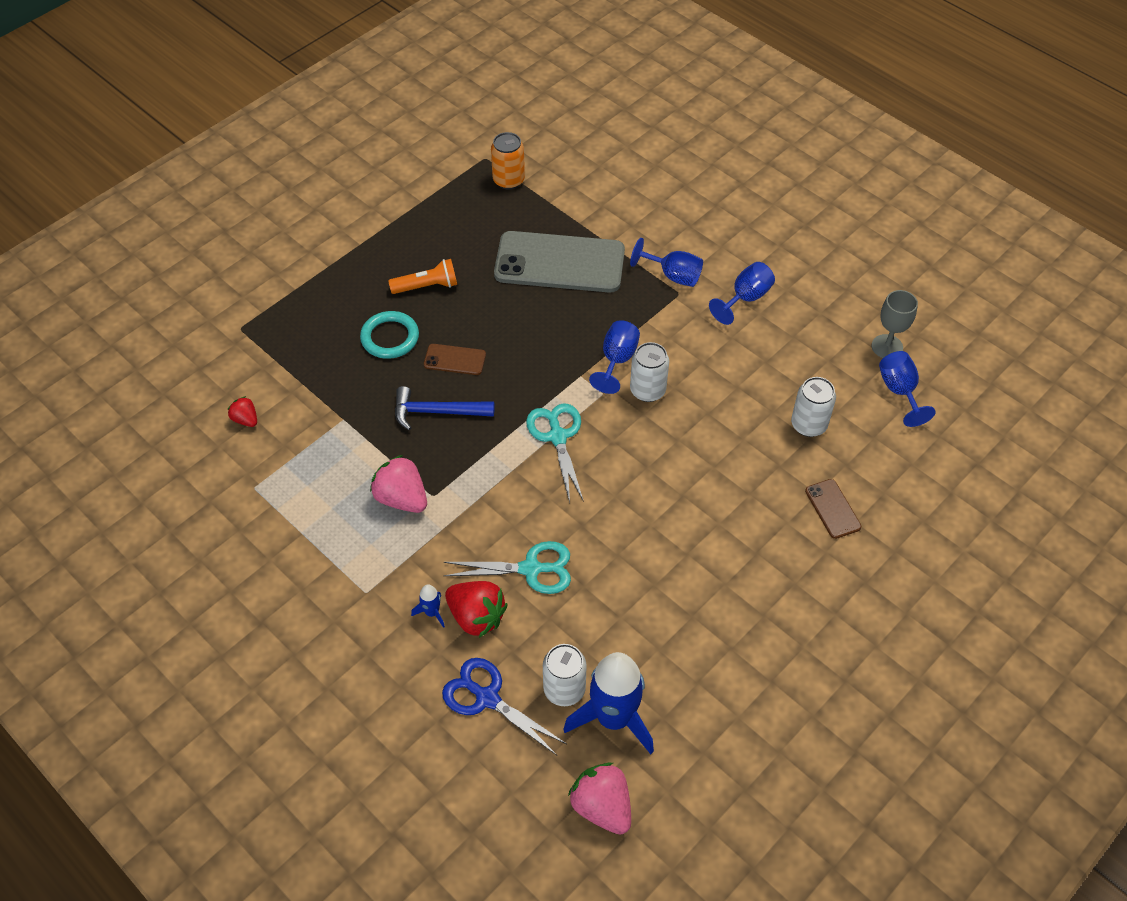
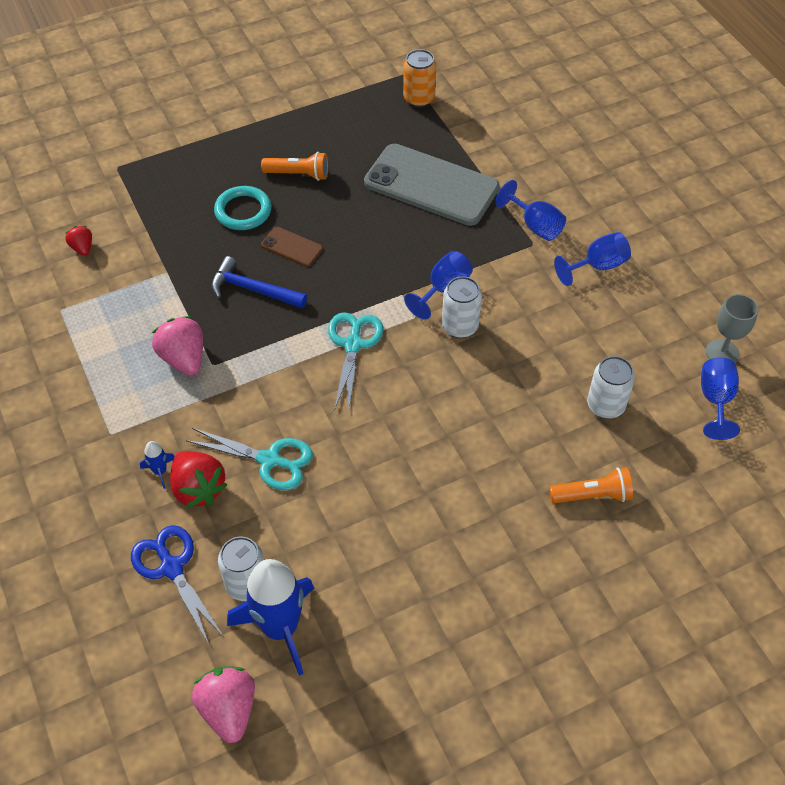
camera: 20 degrees right, 0 degrees up
(832, 509) = (592, 495): brown phone -> orange flashlight

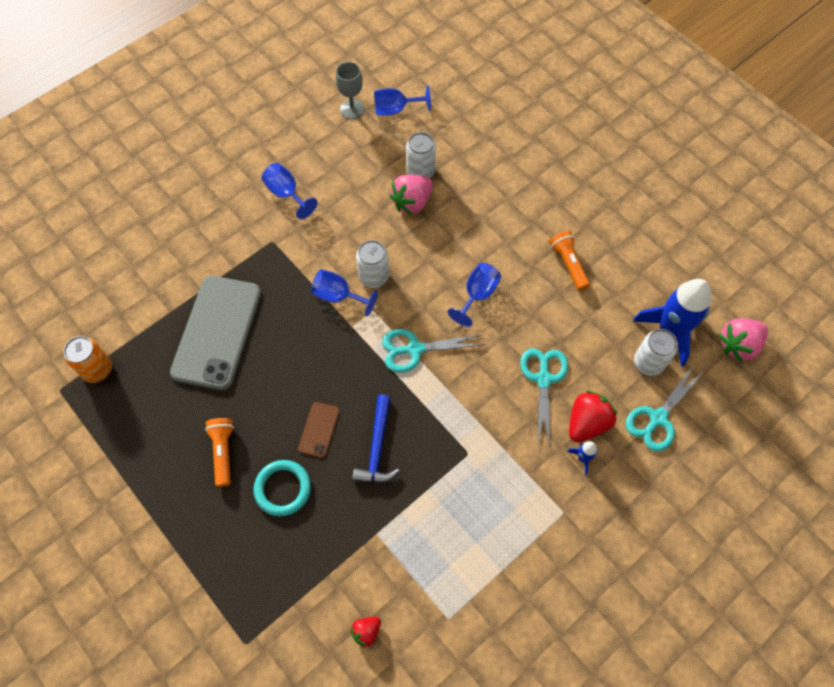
camera: 105 degrees left, 10 degrees up
(172, 567) = (657, 418): blue scissors -> turquoise scissors
(183, 358) = (469, 480): pink strawberry -> pink strawberry (412, 202)
(535, 226) = (251, 243): blue goblet -> blue goblet (477, 295)
(592, 495) = (497, 169): orange flashlight -> orange flashlight (568, 264)

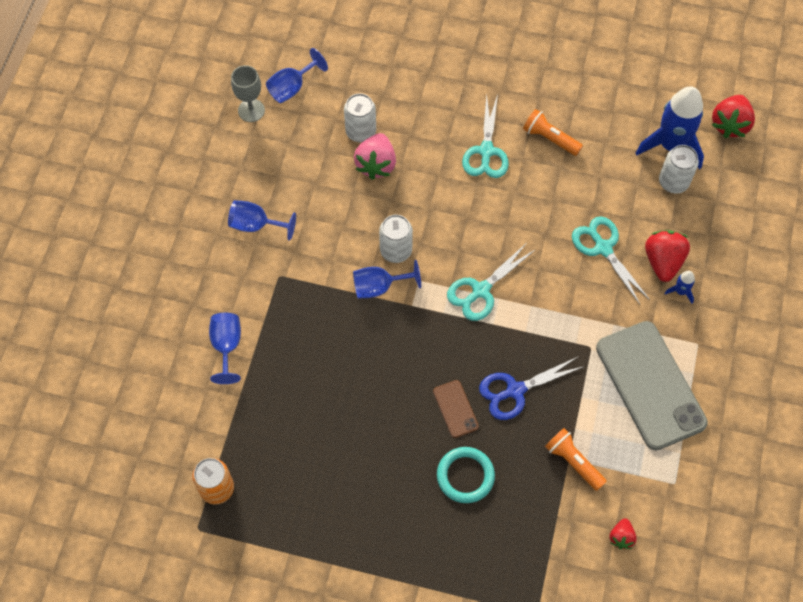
camera: 35 degrees left, 0 degrees up
(217, 332) = (298, 386): grey phone -> grey phone (650, 385)
(223, 452) = (390, 481): orange flashlight -> orange flashlight (573, 462)
(377, 447) = (515, 390): blue hammer -> blue scissors
(477, 295) = (496, 211): blue goblet -> blue goblet (227, 346)
(657, 418) = (713, 223): turquoise scissors -> turquoise scissors (486, 151)
(738, 345) = (730, 125): pink strawberry -> red strawberry

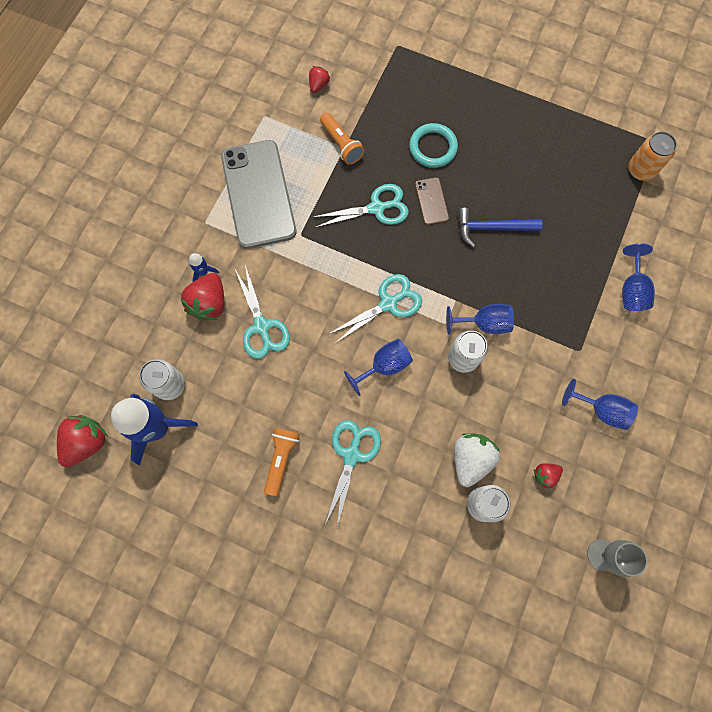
camera: 170 degrees left, 10 degrees up
(292, 87) = (554, 578): blue goblet -> blue goblet (384, 366)
(306, 162) = (545, 475): none -> red strawberry
(376, 165) = (470, 459): pink strawberry -> white strawberry
(383, 389) = (492, 228): none -> blue hammer
(515, 390) = (376, 208): blue scissors -> turquoise scissors
(550, 138) = (281, 459): orange flashlight -> orange flashlight turned 120 degrees counterclockwise

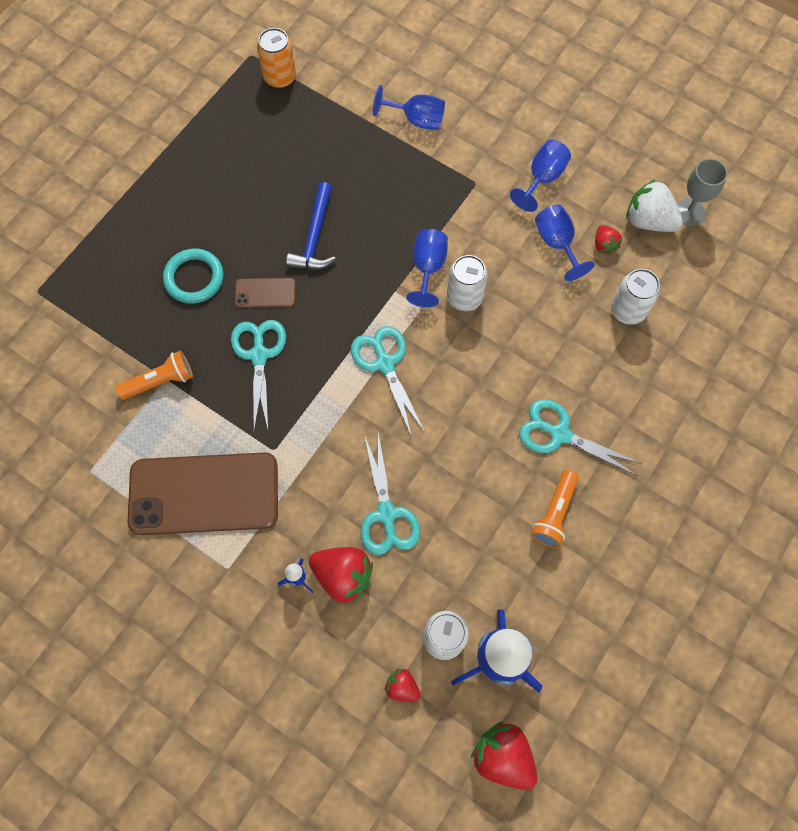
camera: 80 degrees left, 5 degrees down
(258, 194) = (204, 493): grey phone -> brown phone
(261, 326) = (386, 514): turquoise scissors -> turquoise scissors turned 90 degrees clockwise
(281, 459) = (554, 514): orange flashlight -> orange flashlight turned 90 degrees counterclockwise
(318, 85) = (65, 395): red strawberry -> red strawberry (402, 687)
(384, 366) = (460, 381): blue goblet -> blue goblet (557, 243)
(470, 459) = (579, 312): white strawberry -> white strawberry (648, 221)

